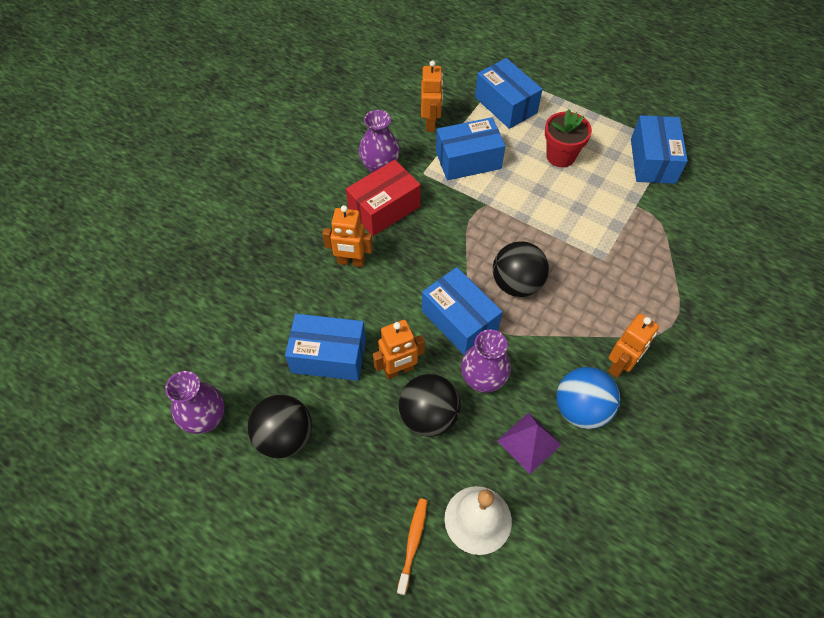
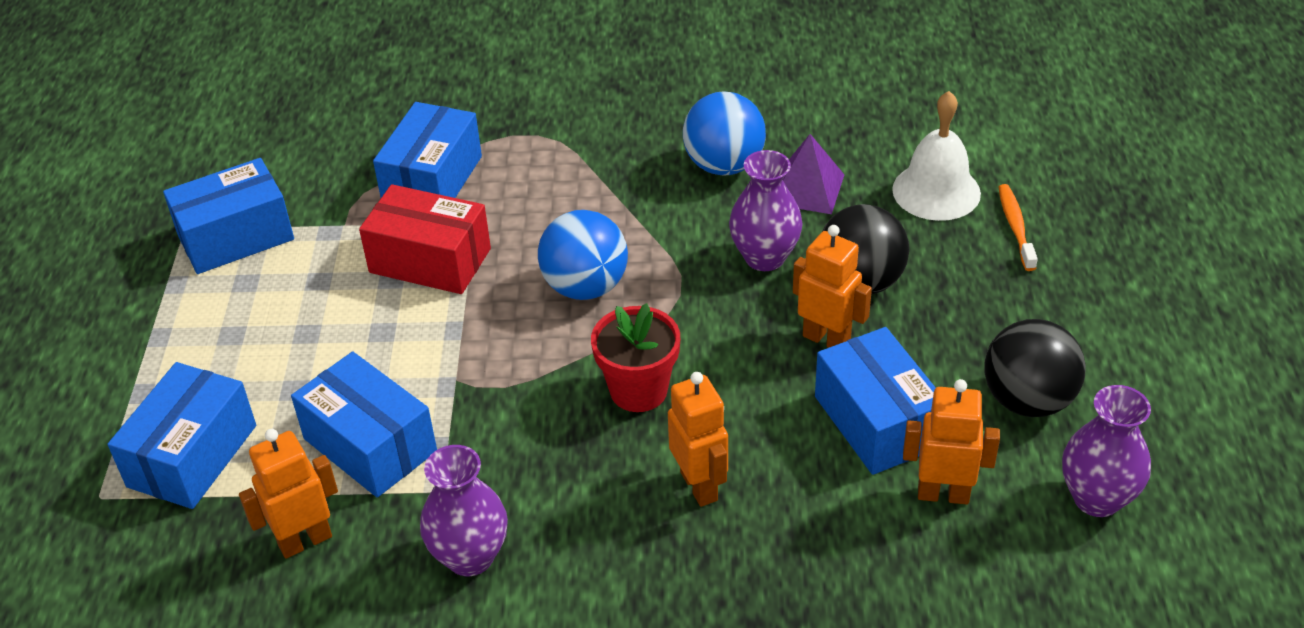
camera: 120 degrees left, 15 degrees down
(384, 208) = (559, 501): red box -> red box (430, 260)
(413, 543) = (1015, 227): orange toothbrush -> orange toothbrush turned 105 degrees clockwise
(459, 320) = (696, 317): blue box -> blue box (432, 180)
(516, 283) = (585, 287): black ball -> blue ball
(560, 156) = (287, 337): red flower pot -> red flower pot (638, 390)
(620, 365) = (634, 156): orange robot -> orange robot (943, 494)

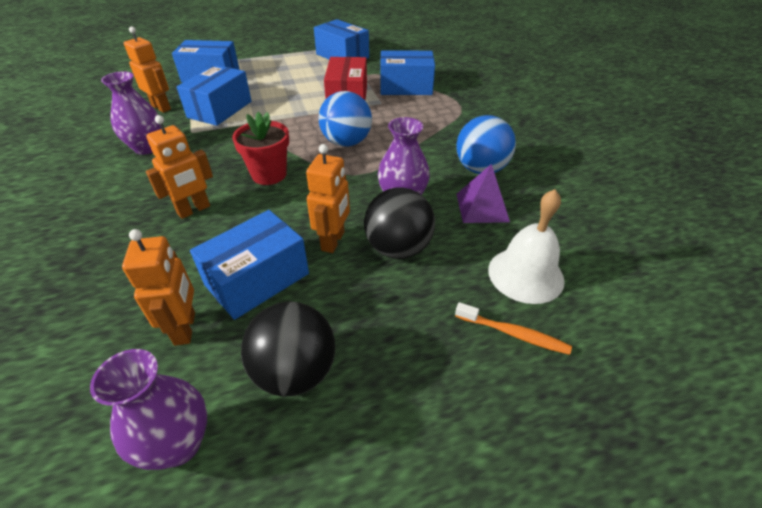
camera: 70 degrees right, 0 degrees up
(1015, 227) = (513, 334): orange toothbrush -> orange toothbrush turned 45 degrees clockwise

